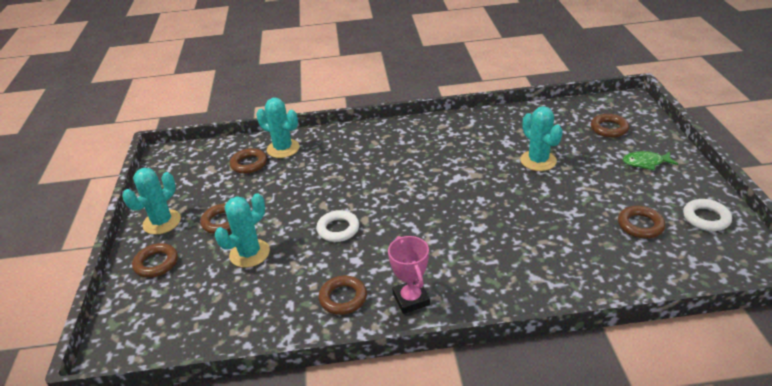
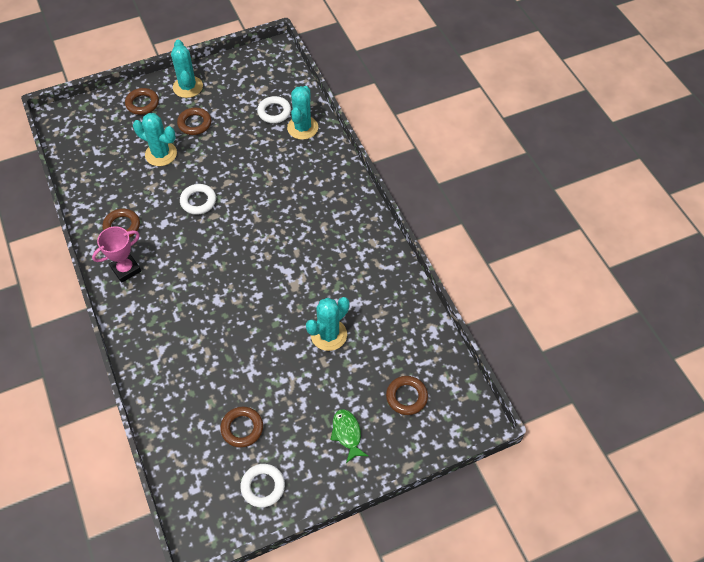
camera: 70 degrees right, 20 degrees up
(162, 222) = (188, 87): turquoise cactus -> turquoise cactus turned 60 degrees clockwise
(249, 164) = (274, 112): brown ring -> white ring

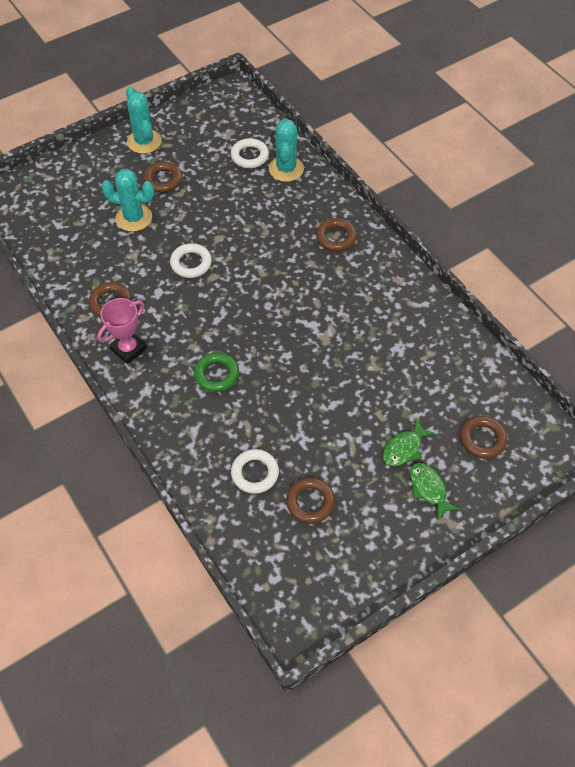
camera: 10 degrees left, 0 degrees up
(142, 103) = (97, 166): brown ring -> brown ring (336, 237)
(193, 303) = (216, 374): none -> green ring
(263, 486) = (351, 562): white ring -> white ring (255, 473)
(329, 335) = (378, 386): turquoise cactus -> none
(336, 394) = (404, 448): none -> green fish

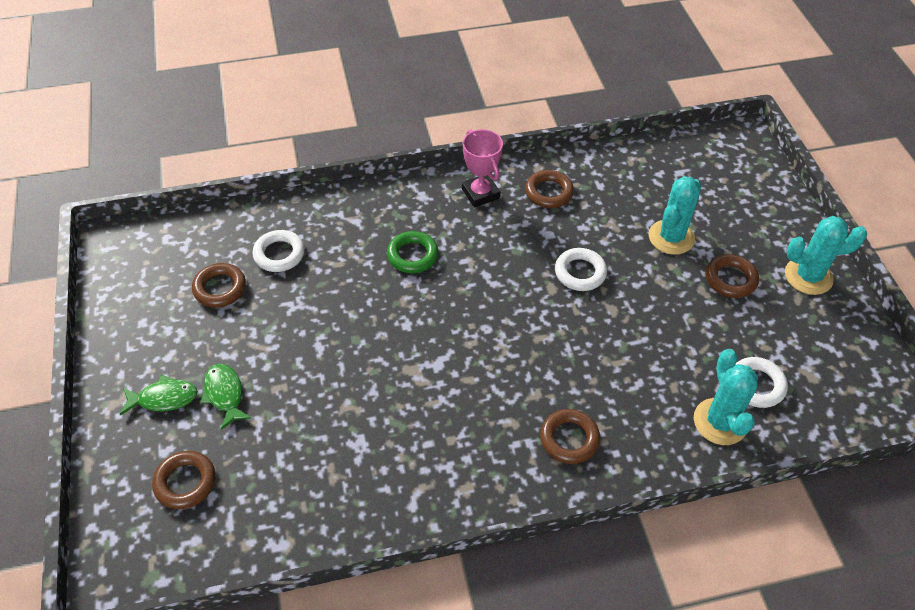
camera: 110 degrees right, 5 degrees down
(286, 169) = (720, 422): turquoise cactus -> turquoise cactus turned 60 degrees clockwise

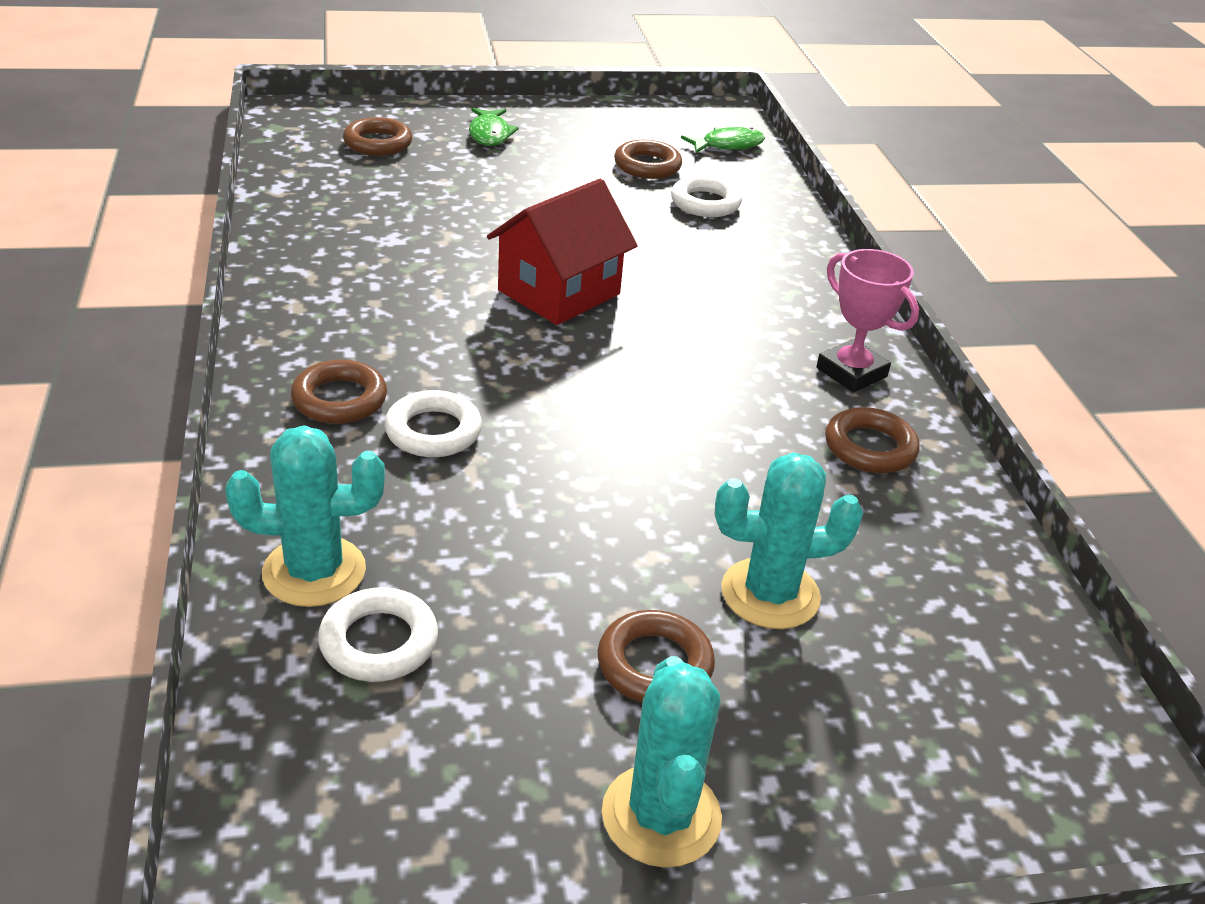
camera: 90 degrees right, 15 degrees down
(225, 394) = (487, 165): green fish -> green fish (727, 145)
(412, 255) = (707, 299): green ring -> none
(419, 333) = (559, 292): none -> red house
(480, 193) = (851, 372): pink trophy -> pink trophy turned 75 degrees clockwise
(580, 272) = (673, 457): white ring -> white ring (433, 431)
(671, 237) = (770, 594): turquoise cactus -> turquoise cactus turned 45 degrees counterclockwise

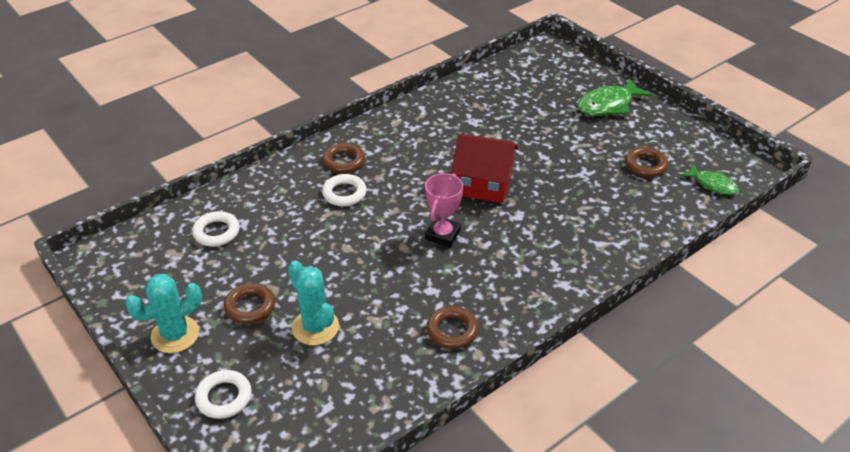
camera: 65 degrees right, 5 degrees up
(314, 571) = (241, 201): turquoise cactus -> none
(378, 143) = (554, 80): brown ring -> none
(490, 134) = (608, 105): green fish -> green fish, size x1.59
(705, 203) = (630, 199): white ring -> white ring (224, 397)
(851, 372) = (514, 305): pink trophy -> pink trophy (443, 235)

